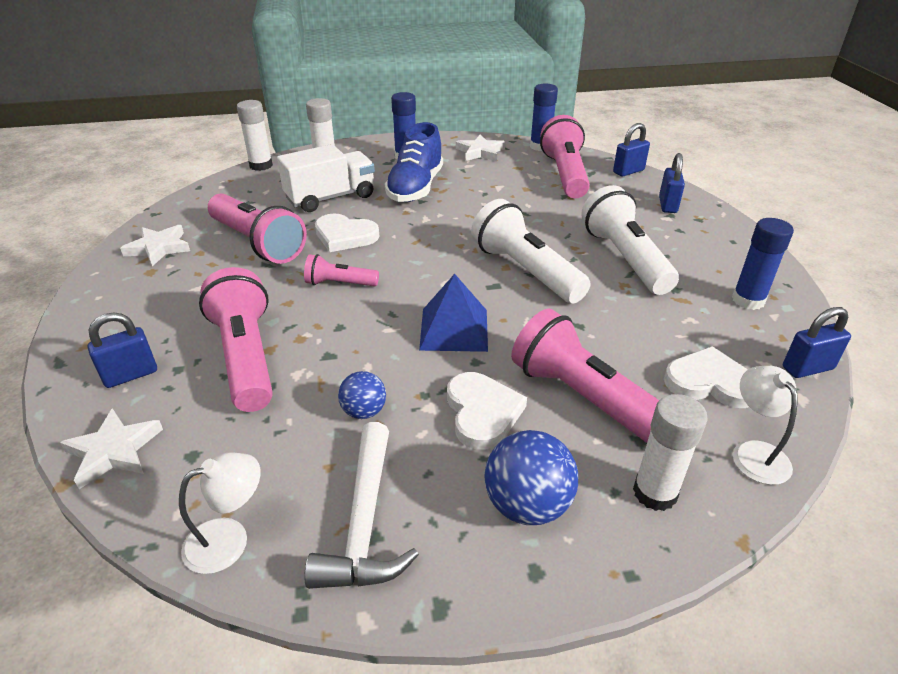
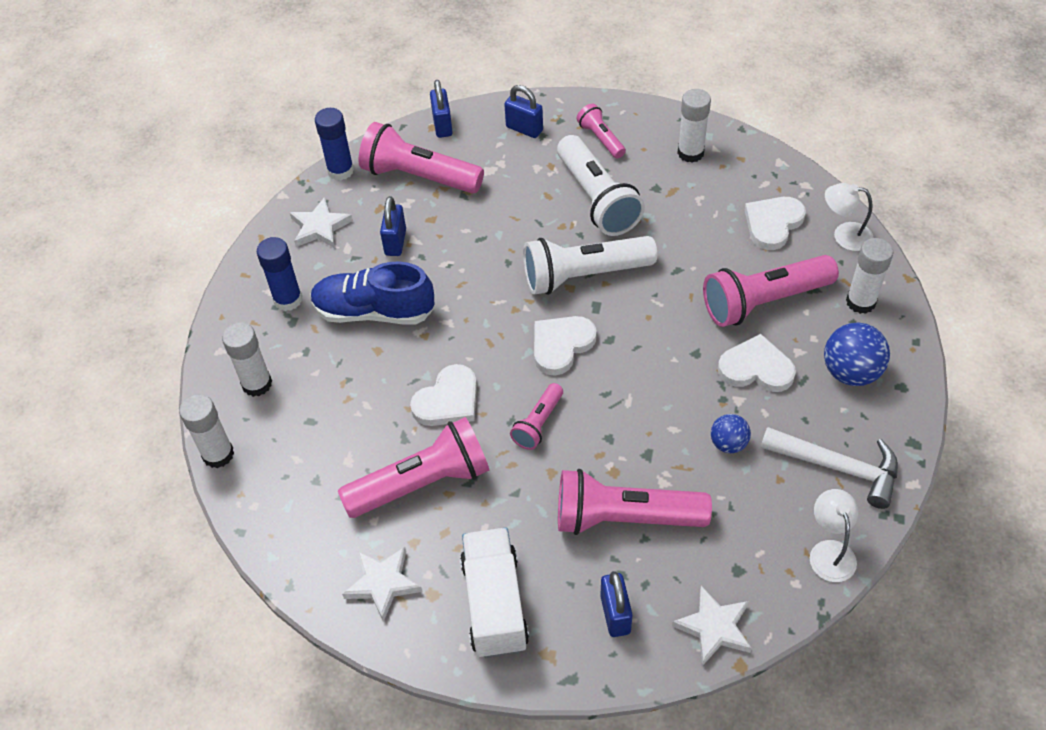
camera: 65 degrees left, 15 degrees up
(330, 198) = (352, 396): white truck -> white truck (495, 604)
(415, 188) = (374, 312): blue shoe -> blue shoe turned 150 degrees clockwise
(435, 276) = (561, 345): none -> white heart
(454, 329) = (648, 355): blue pyramid -> none
(624, 258) = (597, 199): white flashlight -> white flashlight turned 120 degrees counterclockwise
(702, 244) = (601, 139): none -> pink flashlight
(748, 300) = (690, 153): blue glue stick -> white glue stick
(807, 368) = (778, 164): blue padlock -> blue padlock (395, 242)

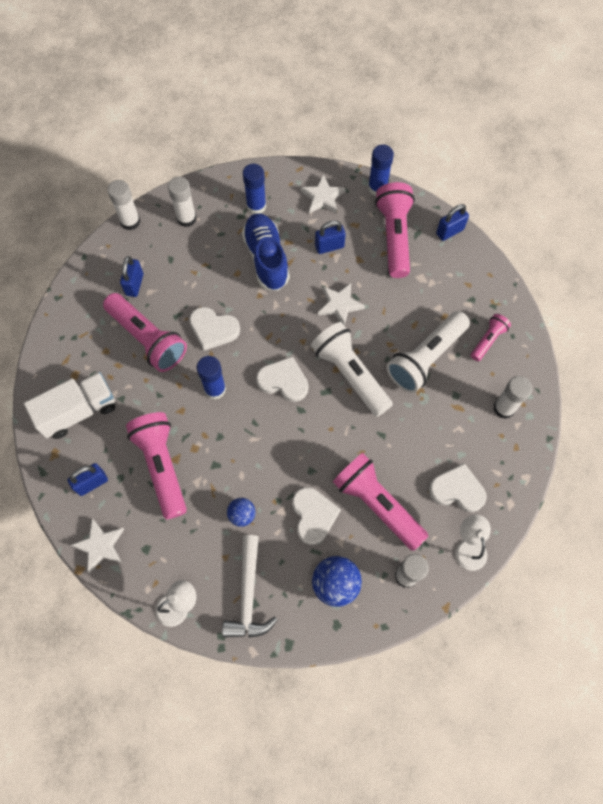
camera: 65 degrees right, 15 degrees up
(382, 583) = (73, 345): white star -> white star (340, 305)
(524, 129) = (472, 285): blue padlock -> blue padlock (134, 284)
(538, 424) = (215, 389): pink flashlight -> blue glue stick

